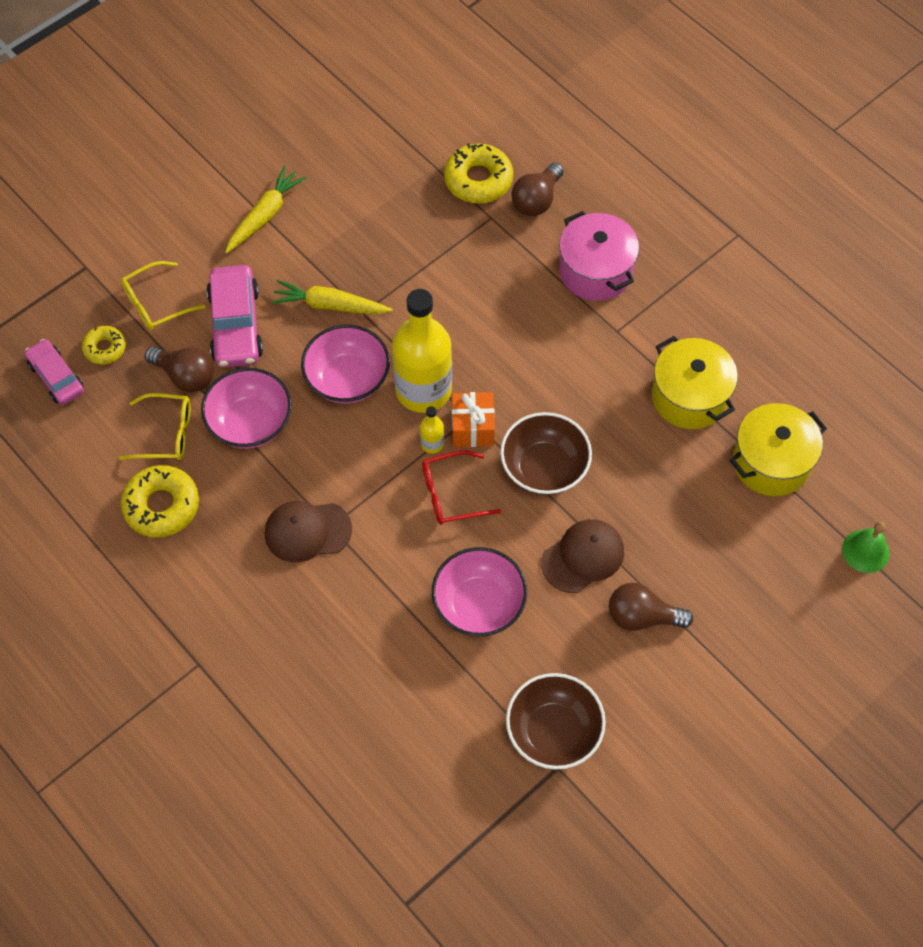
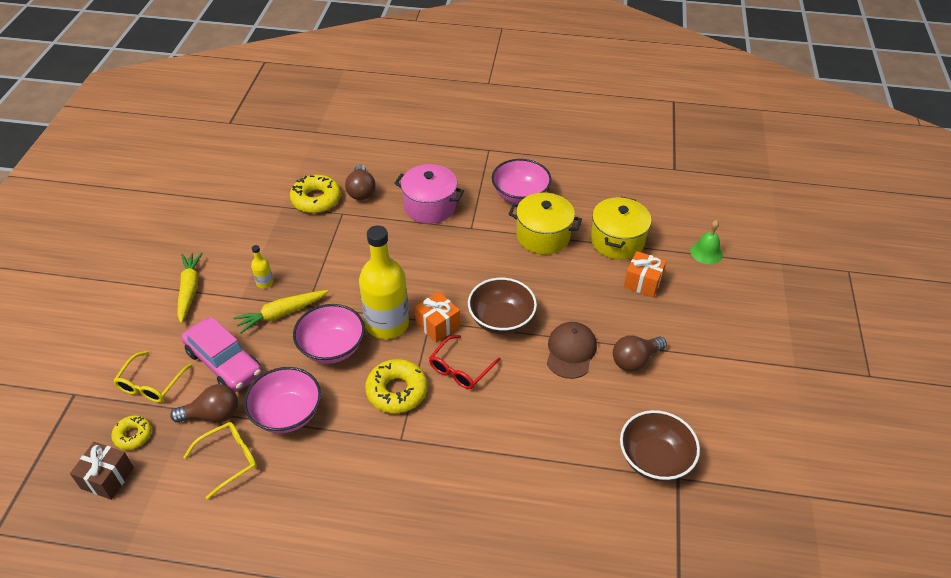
camera: 40 degrees left, 15 degrees down
(56, 377) = (107, 478): pink car -> brown gift
(162, 506) = (266, 508): yellow donut -> yellow donut (397, 391)
(307, 531) = (388, 453): brown cap -> none
(432, 444) = (421, 349): yellow bottle -> yellow bottle (264, 282)
(479, 604) = (538, 419): pink bowl -> pink bowl (520, 195)
(746, 534) = (642, 282): none -> orange gift

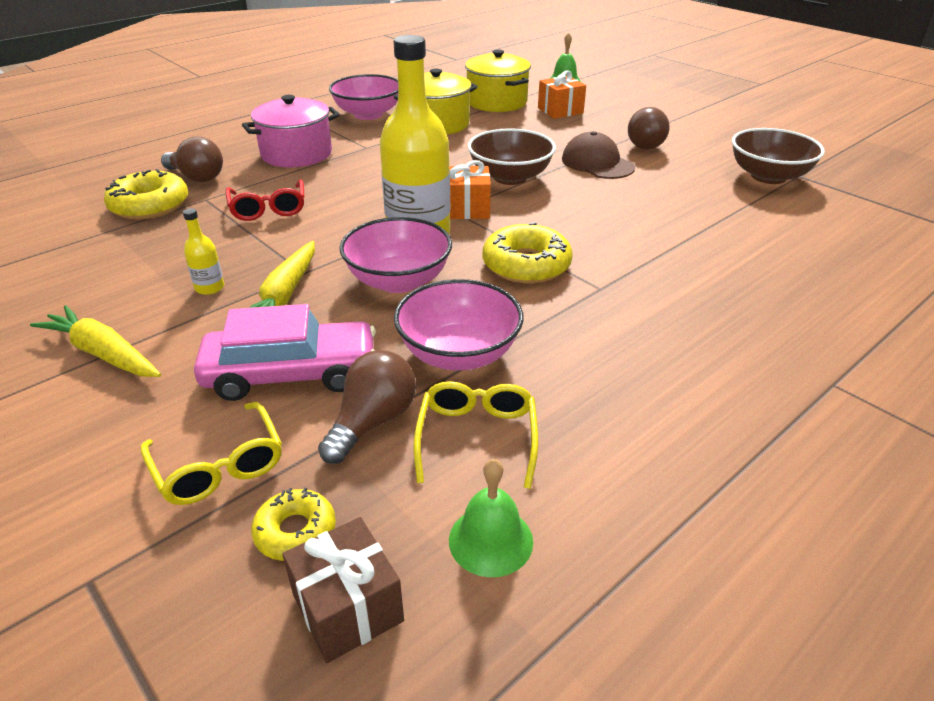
camera: 50 degrees left, 10 degrees down
(169, 503) = (490, 540): none -> green bell
(460, 369) = (545, 219): red glasses -> red glasses (268, 209)

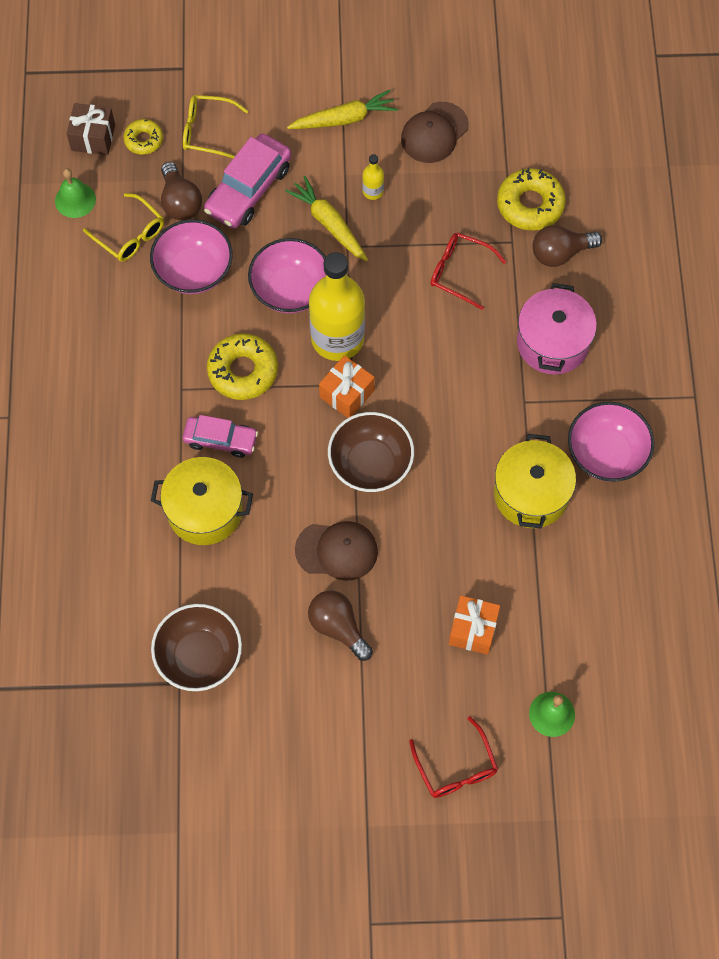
camera: 130 degrees right, 30 degrees up
(84, 284) = (434, 133): none -> brown cap
(497, 102) = (545, 591): yellow pot -> yellow pot (205, 511)
(608, 244) = (220, 440): none -> pink car
(644, 91) = (456, 768): none -> red glasses

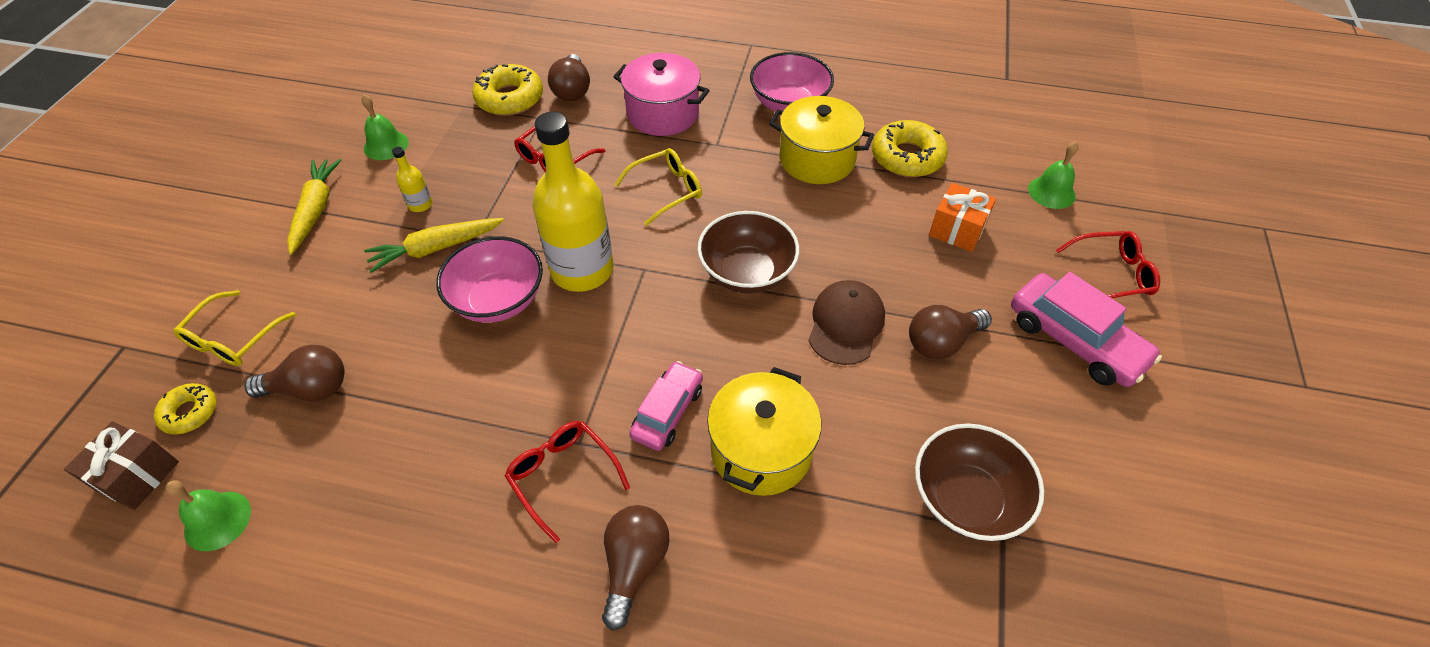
camera: 75 degrees left, 15 degrees down
(101, 451) = (634, 565): none -> brown light bulb
(130, 235) = (321, 458): yellow glasses -> yellow glasses (667, 190)
(153, 387) = (562, 475): none -> red glasses
(194, 271) = (417, 393): pink bowl -> none
(243, 371) = (583, 369): yellow donut -> yellow donut (907, 157)
(248, 189) = (342, 313): pink car -> pink car (1074, 340)
(347, 394) = (654, 276): orange gift -> none
(434, 133) = (386, 145): brown cap -> green bell

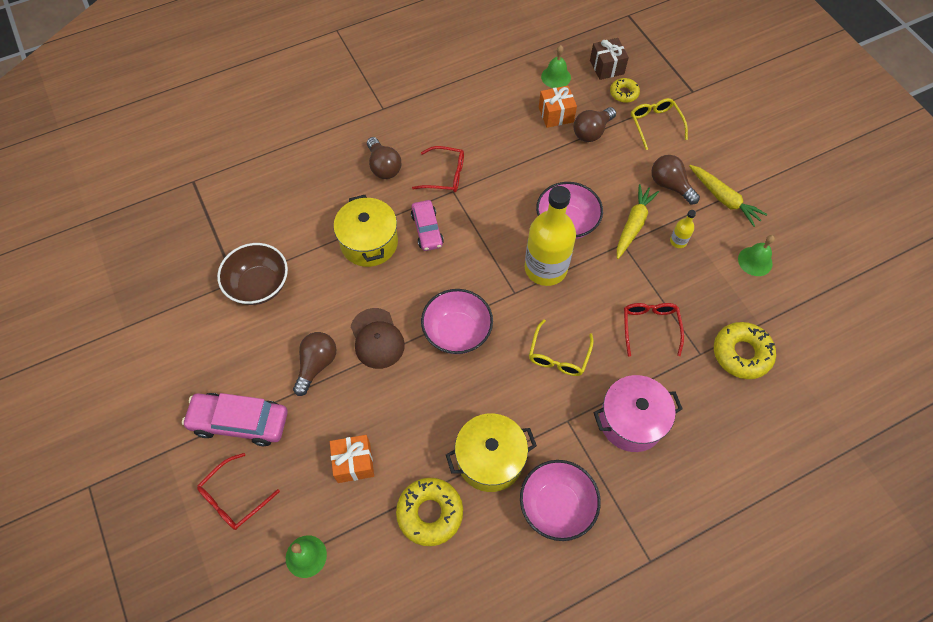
camera: 140 degrees right, 10 degrees up
(310, 453) = (556, 114): none -> orange gift
(572, 90) = (714, 394): brown light bulb -> brown light bulb (670, 185)
(747, 273) = (457, 332): brown bowl -> pink bowl

